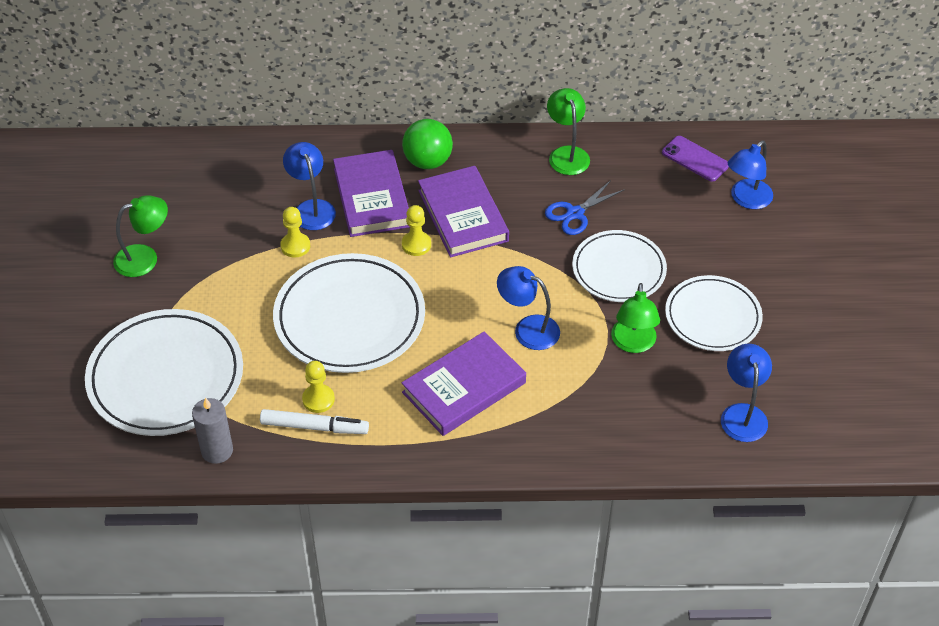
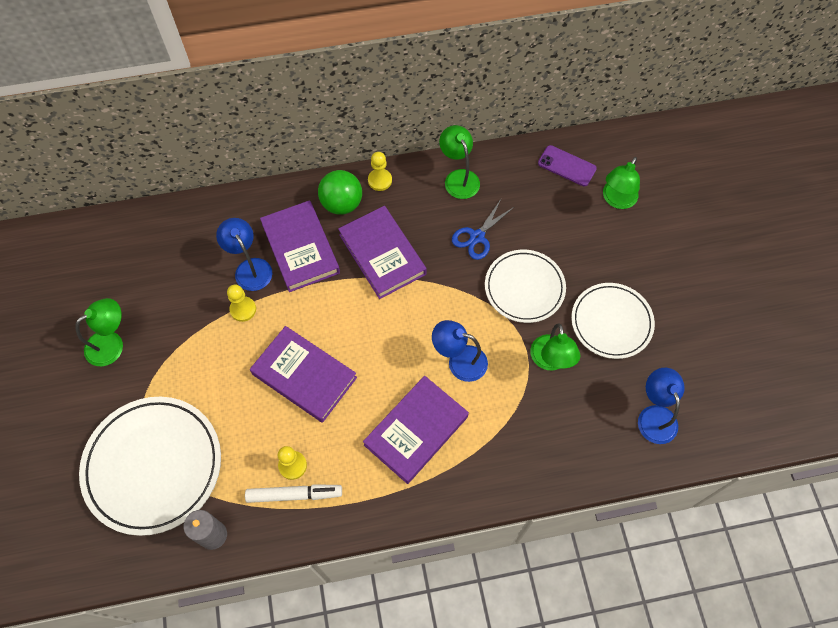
camera: 10 degrees left, 15 degrees up
(349, 318) = (304, 376): white plate -> purple book
(416, 244) = (348, 290): yellow pawn -> yellow pawn (380, 180)
(746, 200) = (616, 200): blue lamp -> green lamp

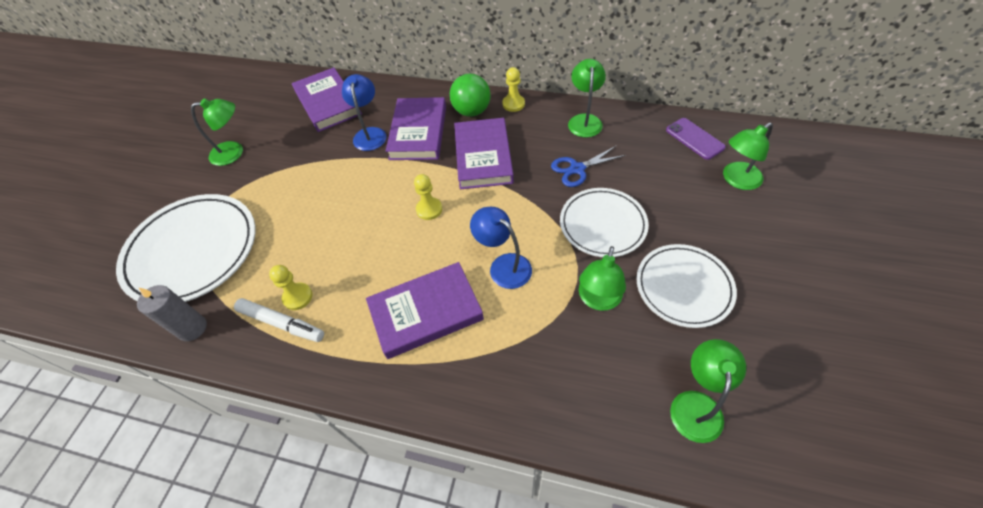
camera: 30 degrees right, 10 degrees down
(243, 309) = (344, 161): yellow pawn -> yellow pawn (429, 209)
(304, 376) = (357, 227): purple book -> purple book (328, 103)
(654, 416) = (696, 404): blue lamp -> green lamp

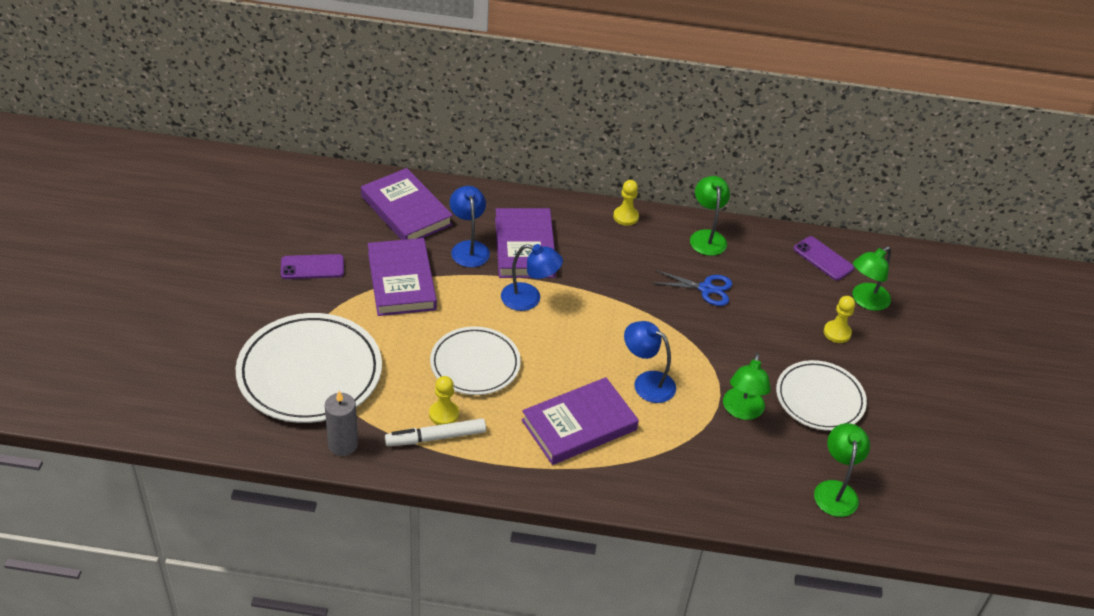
camera: 15 degrees left, 10 degrees down
(234, 152) = (312, 267): green lamp -> purple phone
(282, 323) = (436, 438): white marker -> white marker turned 150 degrees clockwise
(410, 180) = (529, 299): none -> blue lamp
(429, 209) = (558, 329): yellow pawn -> yellow pawn (837, 333)
(471, 111) = (580, 224): green ball -> none
(483, 157) = (604, 275): purple book -> purple book (401, 281)
(577, 169) = (706, 289): blue scissors -> blue scissors turned 135 degrees counterclockwise
(602, 224) = (738, 343): white plate -> white plate (475, 364)

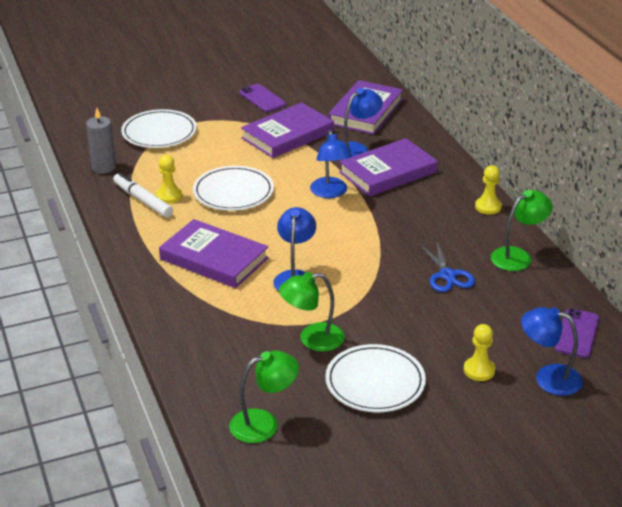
camera: 65 degrees right, 10 degrees down
(310, 372) = (159, 133): white plate -> white plate, size x0.64
(865, 301) = (548, 378): green lamp -> blue lamp

